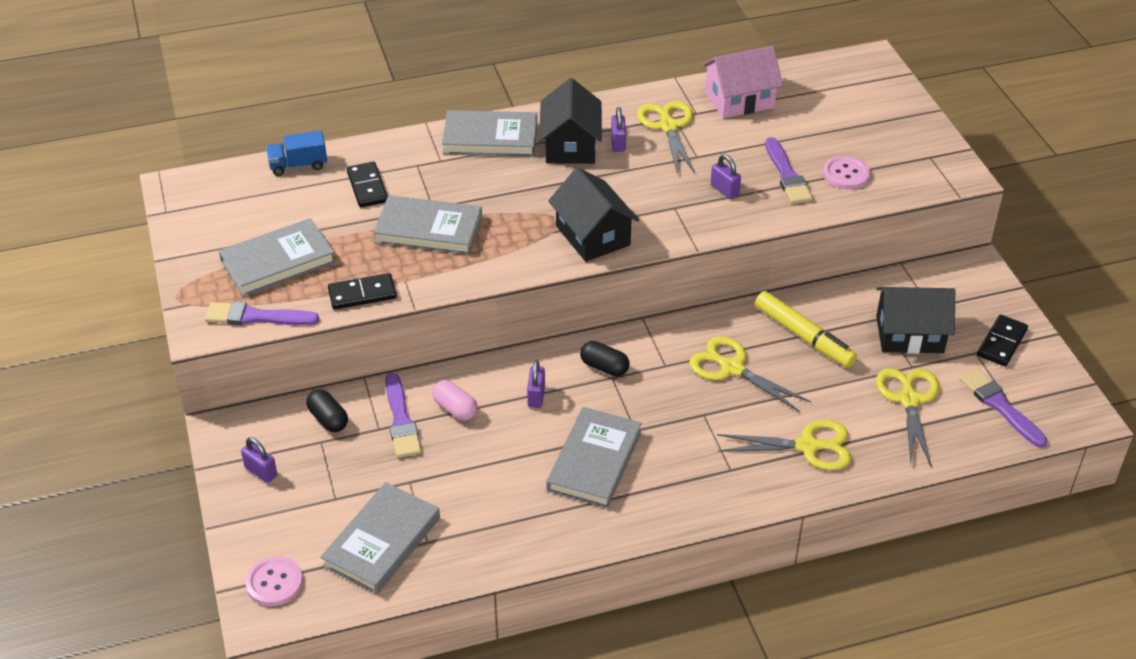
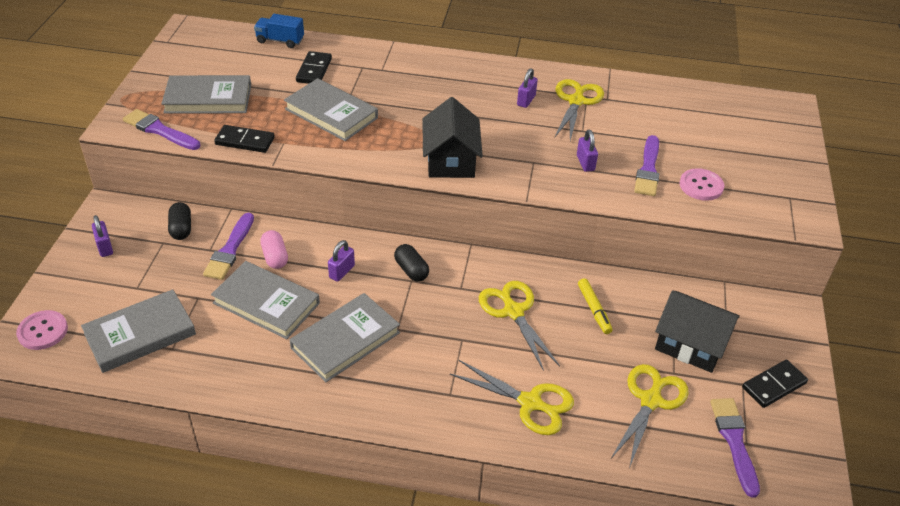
camera: 25 degrees right, 0 degrees up
(490, 138) = (431, 66): grey book -> grey book (266, 303)
(570, 145) = (487, 90): black house -> none
(739, 100) = (651, 100): pink house -> none
(803, 336) = (594, 309): yellow marker -> yellow marker, size x0.61

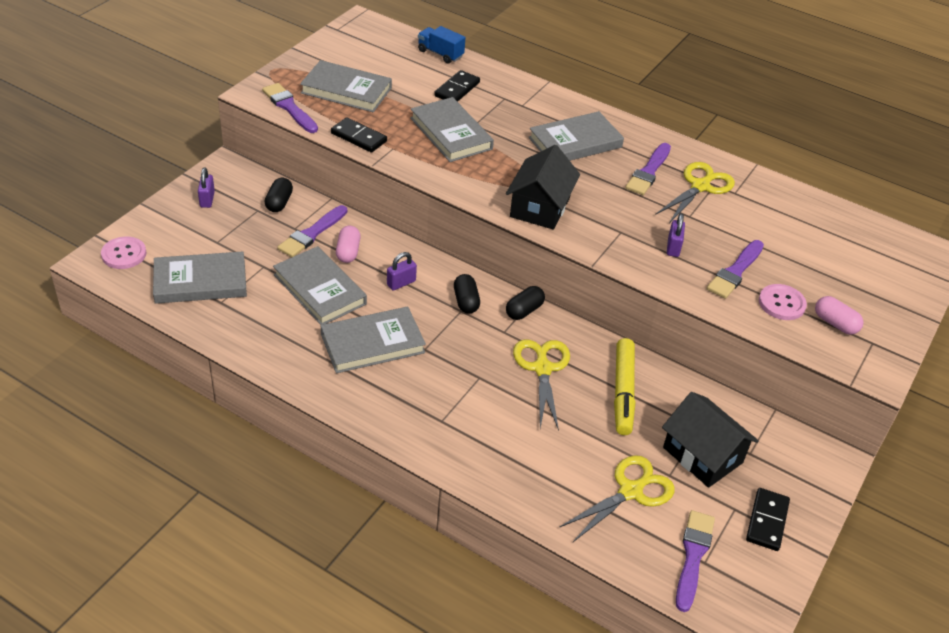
camera: 20 degrees right, 0 degrees up
(448, 91) = (575, 142): none -> grey book
(468, 262) = (524, 310): none -> black capsule
(526, 100) = (648, 172): purple padlock -> purple brush
(530, 403) = (512, 453): yellow scissors -> none
(594, 309) = (623, 392): yellow marker -> yellow marker, size x1.64
(752, 190) = (835, 323): none -> pink capsule
(774, 385) = (767, 521): black domino -> black domino turned 60 degrees counterclockwise

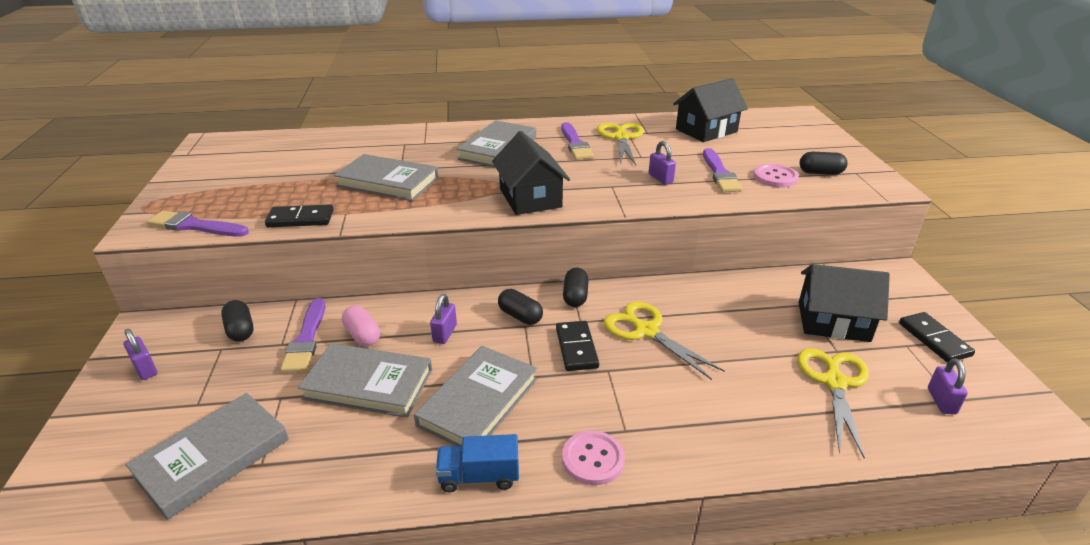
camera: 35 degrees left, 10 degrees down
(124, 254) = (69, 487): pink button -> pink button (593, 459)
(346, 90) = (246, 191): grey book -> none
(440, 54) = (311, 137): blue truck -> blue truck (479, 476)
(457, 89) = (355, 153): black domino -> black domino (576, 348)
(623, 392) = (723, 312): yellow marker -> none
(693, 556) = (941, 401): purple brush -> purple padlock
(797, 220) = (706, 130): none -> black house
(835, 323) = (820, 173): pink capsule -> black capsule

